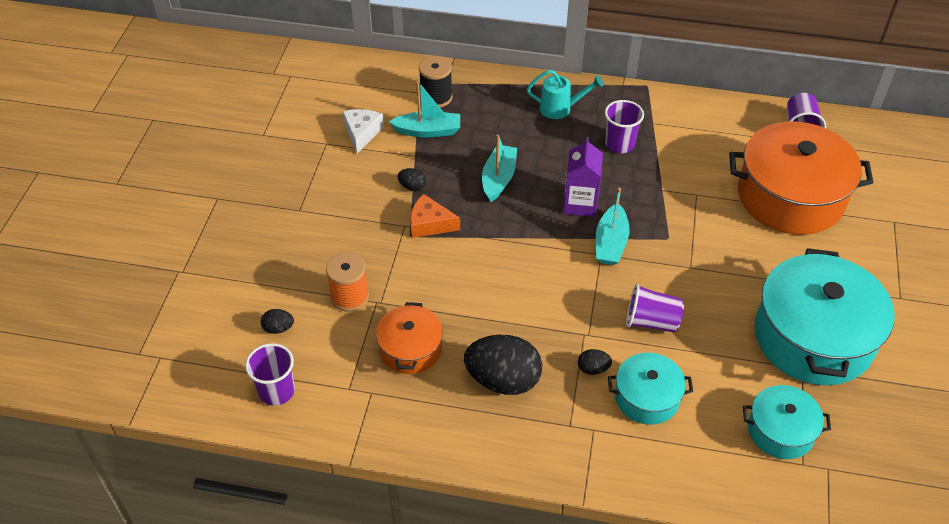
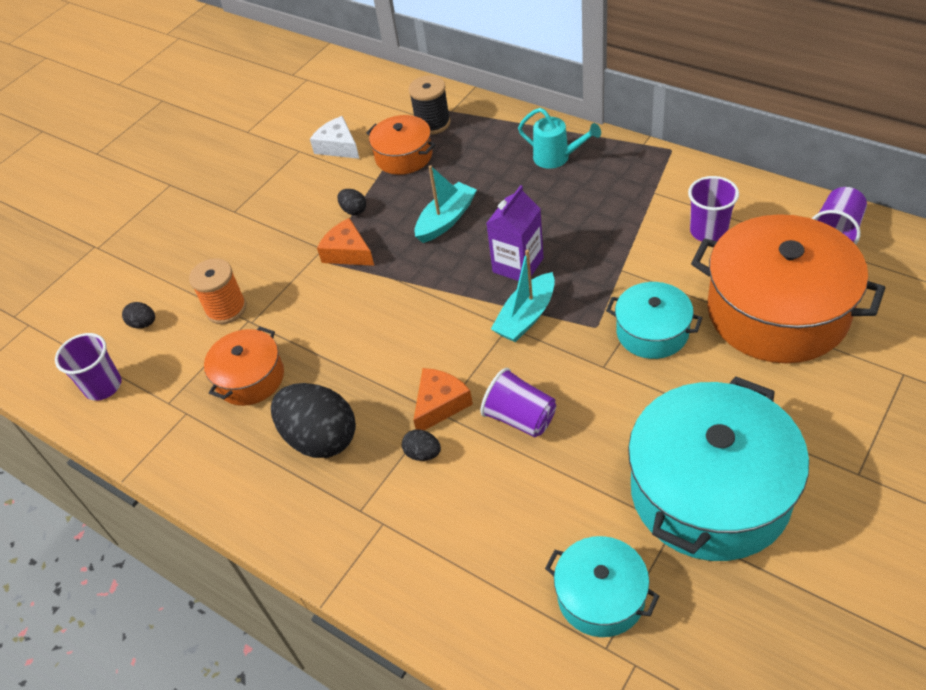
camera: 30 degrees right, 0 degrees up
(361, 133) = (338, 146): white cheese -> white cheese turned 75 degrees counterclockwise
(428, 131) = (404, 156): turquoise boat -> orange pot
(583, 328) = (440, 404): none -> orange cheese
(619, 144) = (601, 208): purple cup -> purple cup (708, 231)
(647, 397) = (463, 505): turquoise pot -> turquoise pot (652, 332)

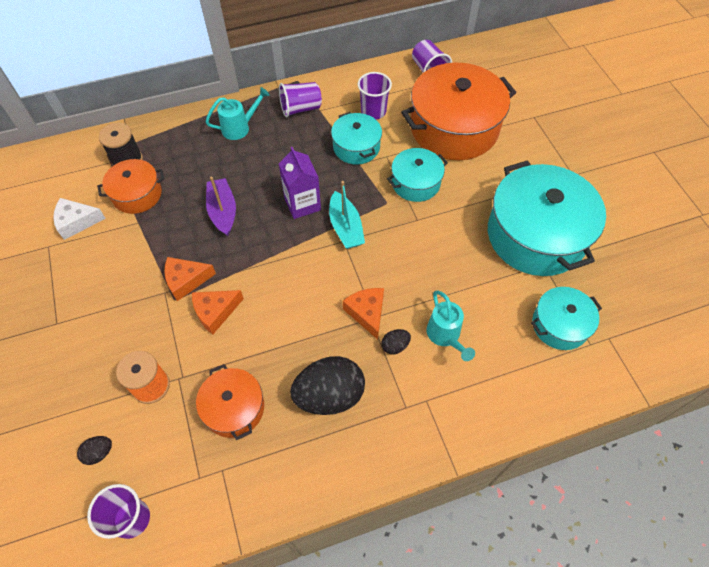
camera: 60 degrees left, 10 degrees up
(334, 295) = (215, 312): none -> orange cheese
(354, 210) = (151, 252): black egg -> none
(446, 220) = (223, 211): turquoise boat -> purple boat
(476, 490) = (445, 336): none -> turquoise watering can
(520, 418) = (415, 281): purple cup -> purple cup (300, 109)
(641, 253) = (356, 147): none -> turquoise pot

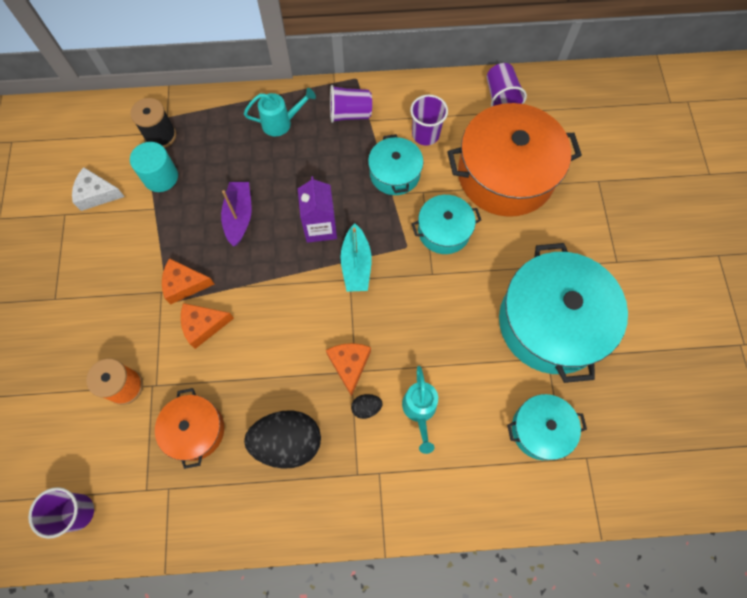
camera: 15 degrees right, 10 degrees up
(99, 453) = (64, 440): black egg -> none
(137, 194) = (161, 177): orange pot -> turquoise cylinder

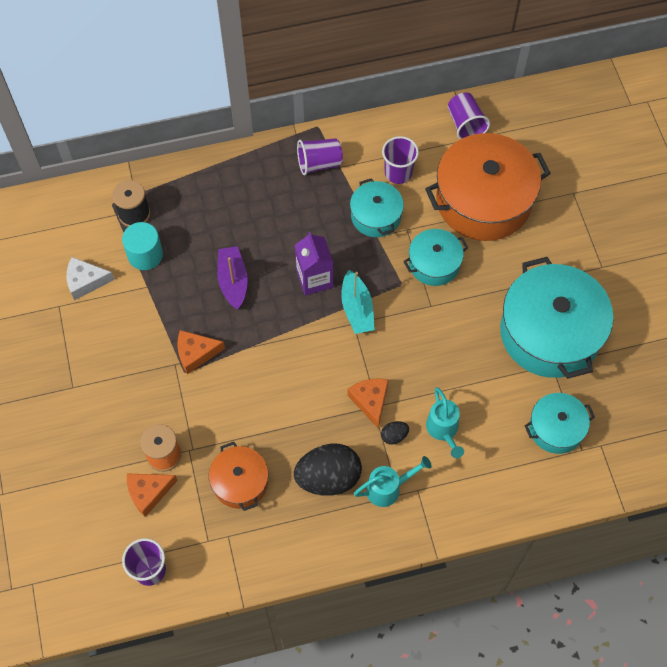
camera: 10 degrees left, 5 degrees down
(203, 325) = (224, 388): orange cheese -> orange cheese (148, 493)
(281, 123) = (252, 183): turquoise watering can -> turquoise watering can (388, 488)

